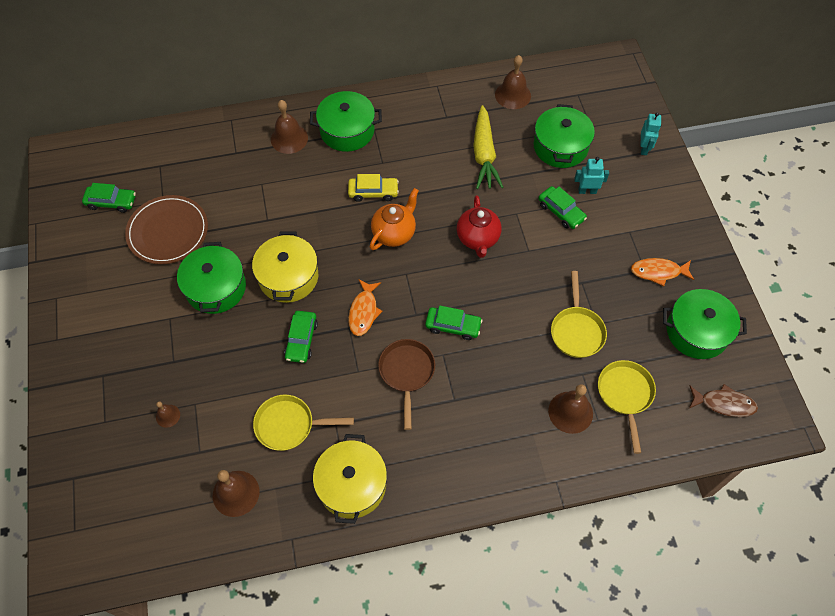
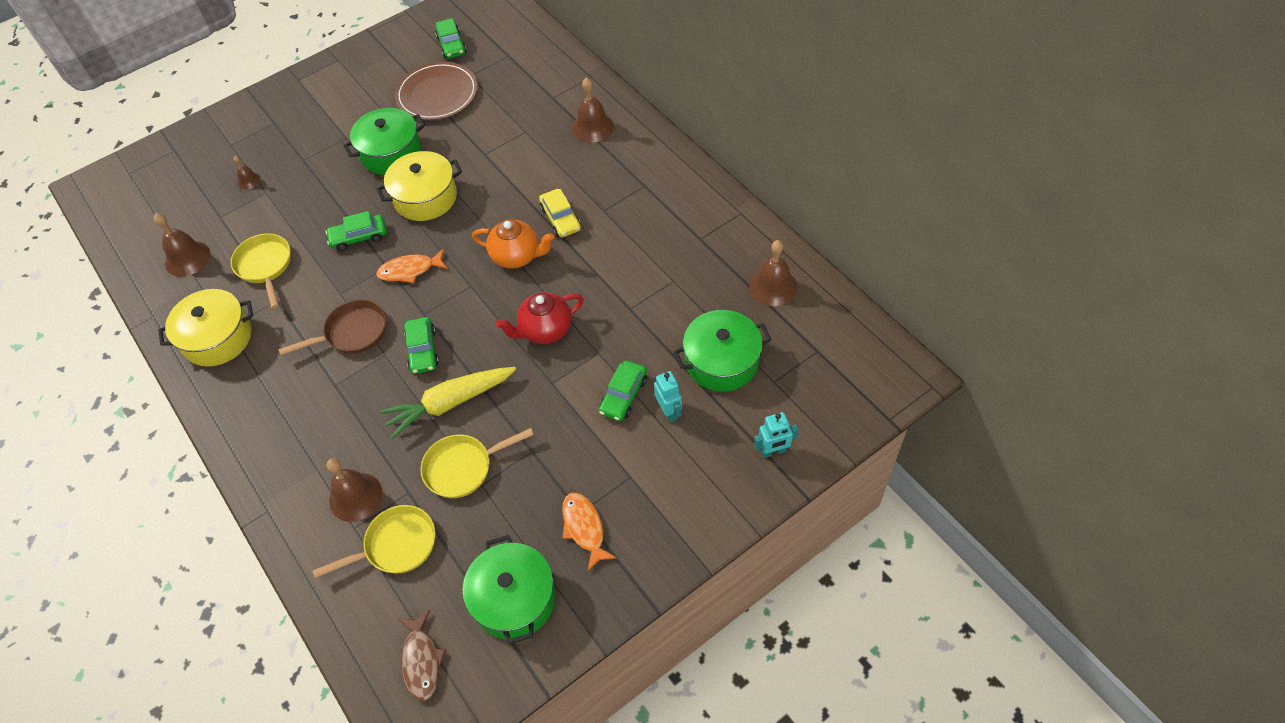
camera: 70 degrees right, 5 degrees down
(347, 131) = (629, 166): green pot -> none
(484, 154) = (666, 293): yellow carrot -> yellow carrot (450, 403)

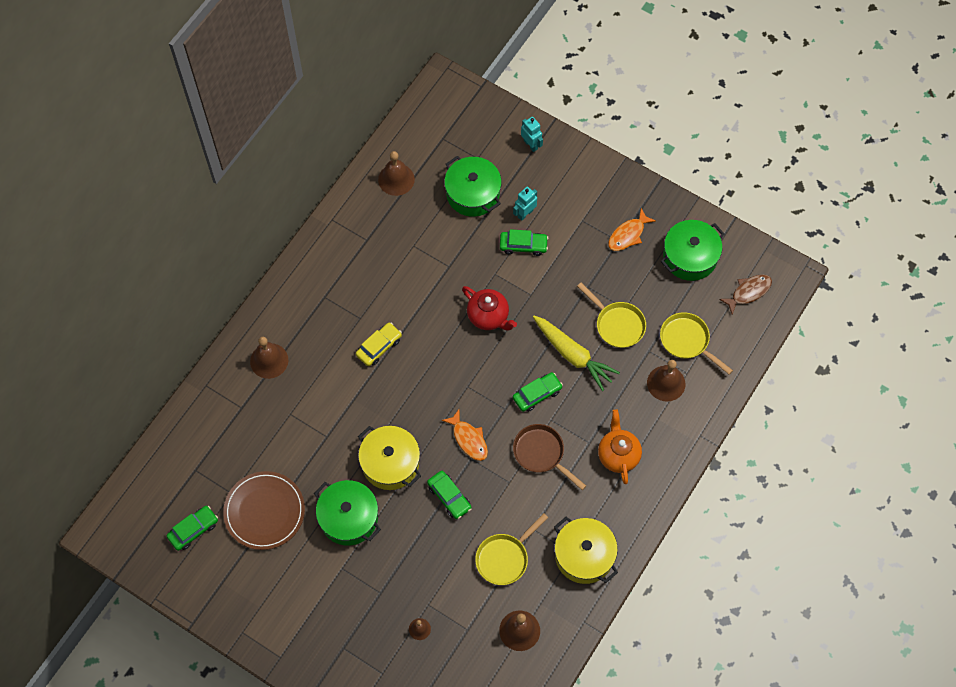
camera: 115 degrees left, 10 degrees up
(517, 256) = (427, 364): orange teapot -> orange teapot (618, 455)

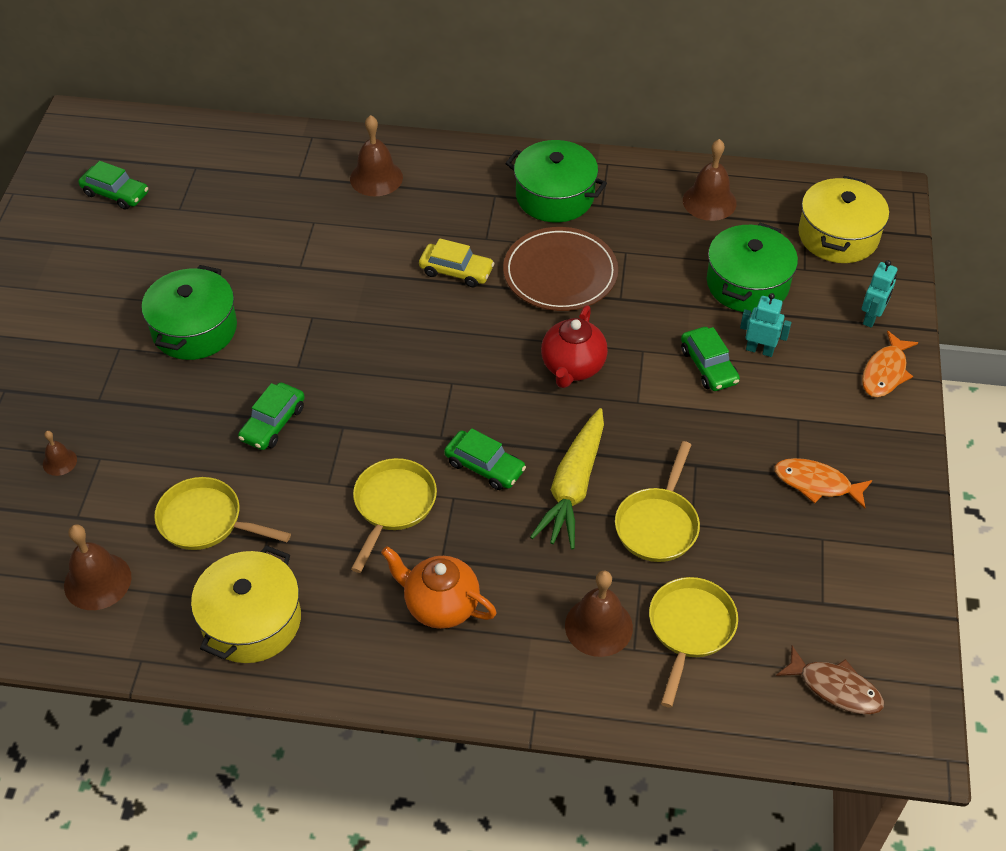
camera: 65 degrees right, 15 degrees down
(264, 511) = (167, 246): brown plate -> brown plate (560, 273)
(390, 463) = (293, 342): yellow pot -> yellow pot (838, 236)
(468, 439) = (372, 413): orange fish -> orange fish (885, 372)
(541, 453) = (393, 505): brown pan -> yellow pan
(618, 455) = (440, 605): orange teapot -> orange teapot turned 120 degrees counterclockwise
(690, 257) = (838, 579): green pot -> green pot (555, 196)

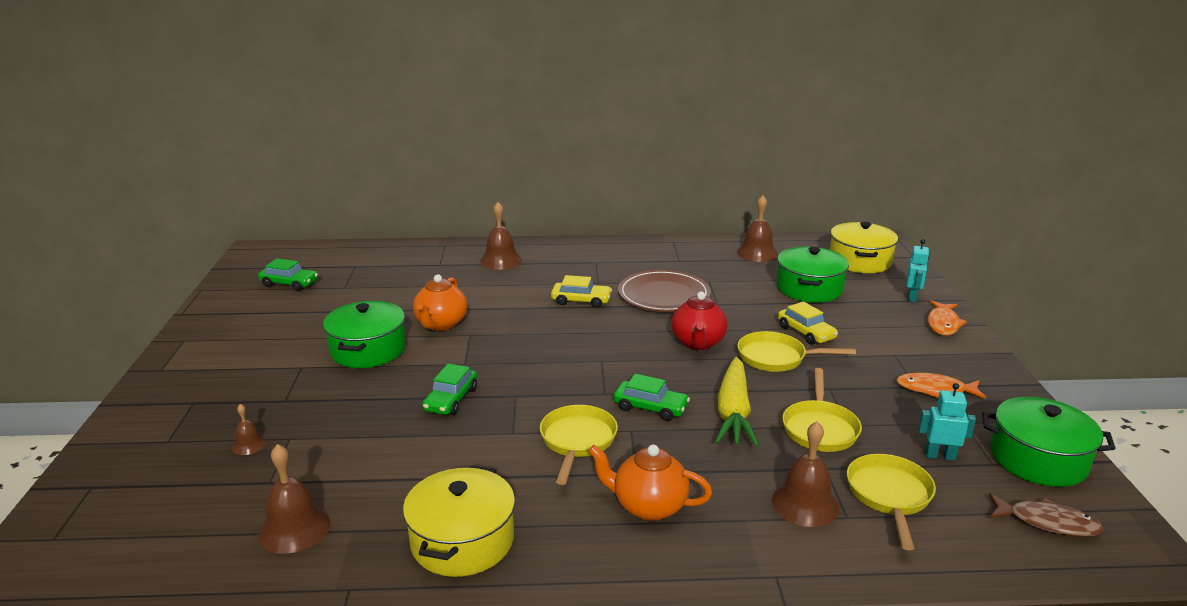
camera: 10 degrees left, 25 degrees down
(206, 521) = (400, 471): yellow pan -> yellow pan (776, 358)
(282, 294) = (441, 324): none -> orange teapot
(555, 196) = (641, 259): green pot -> green pot (1038, 459)
(708, 366) = (806, 332): green car -> yellow car
(759, 350) = (840, 321): turquoise robot -> turquoise robot (940, 456)

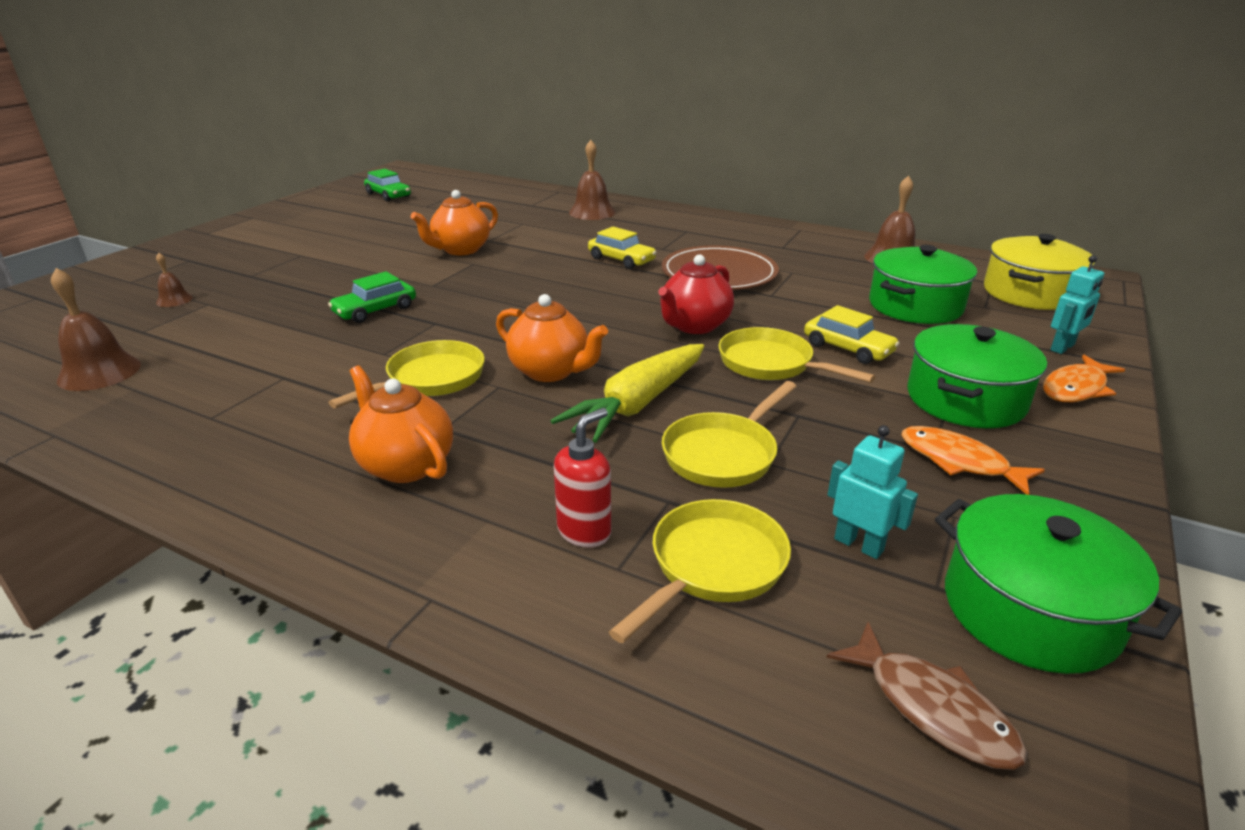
camera: 30 degrees right, 5 degrees up
(368, 350) = (370, 255): green pot -> green pot (965, 399)
(462, 541) = (196, 431): yellow pot -> none
(650, 407) = (551, 371): green car -> orange teapot
(805, 504) = (584, 531): brown bell -> red soap dispenser
(806, 332) = (848, 348): yellow car -> yellow car turned 45 degrees counterclockwise

